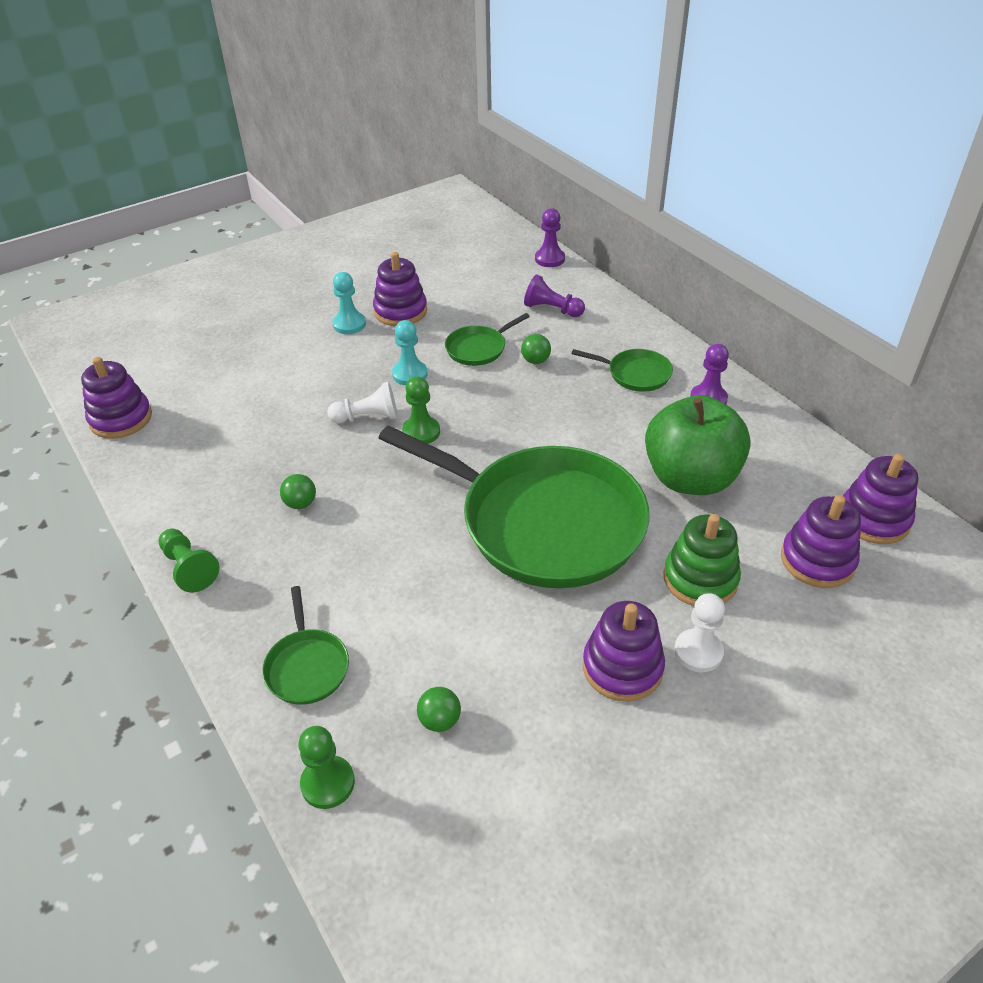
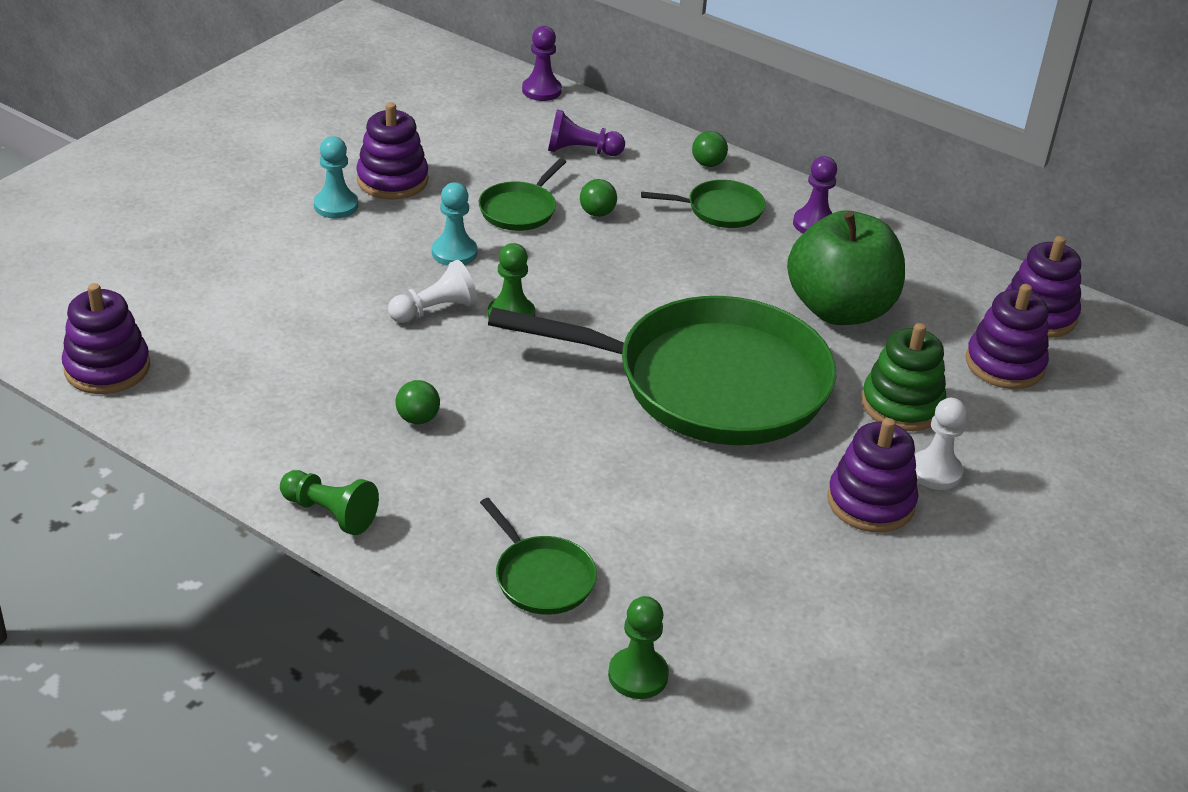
camera: 25 degrees left, 5 degrees down
(440, 720) = (717, 592): green ball -> green ball (708, 164)

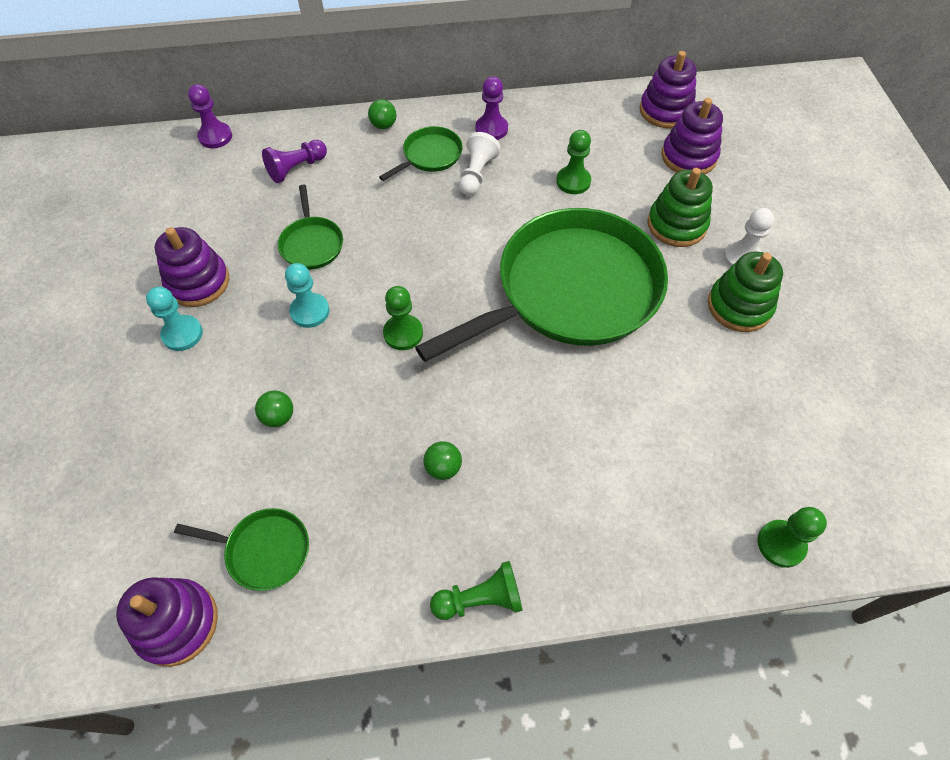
camera: 40 degrees left, 20 degrees up
(434, 310) = (351, 369): white pawn -> white pawn (476, 174)
(541, 578) = (654, 524): green pan -> green pan (264, 550)
(597, 213) = (362, 211): green ball -> green ball (278, 417)
(839, 309) = (573, 181): green apple -> green pawn
(870, 502) = (739, 306): purple stacking toy -> green stacking toy

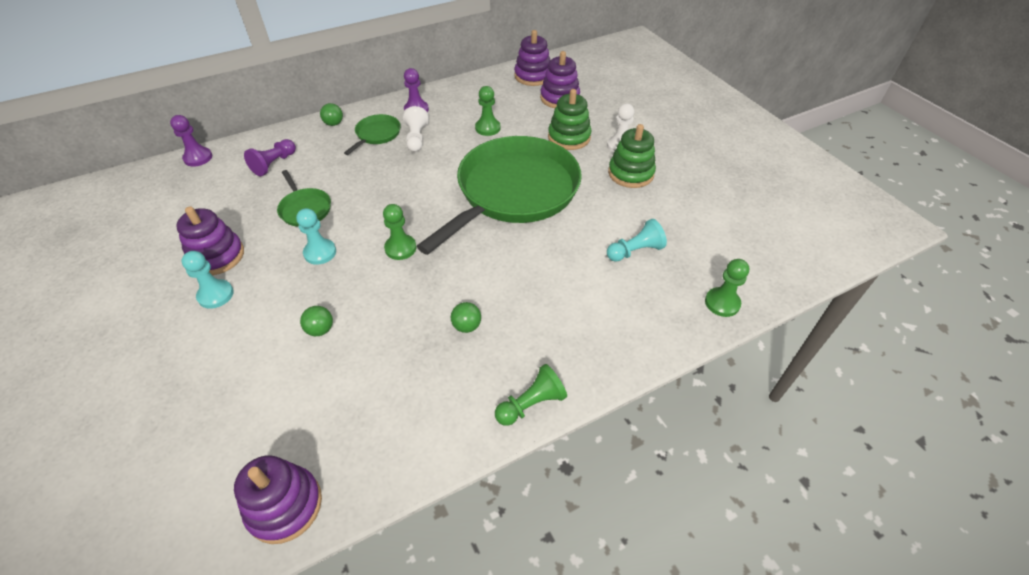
camera: 20 degrees left, 10 degrees down
(264, 550) = (343, 426): green pan -> none
(695, 428) = (635, 251): none -> turquoise pawn

